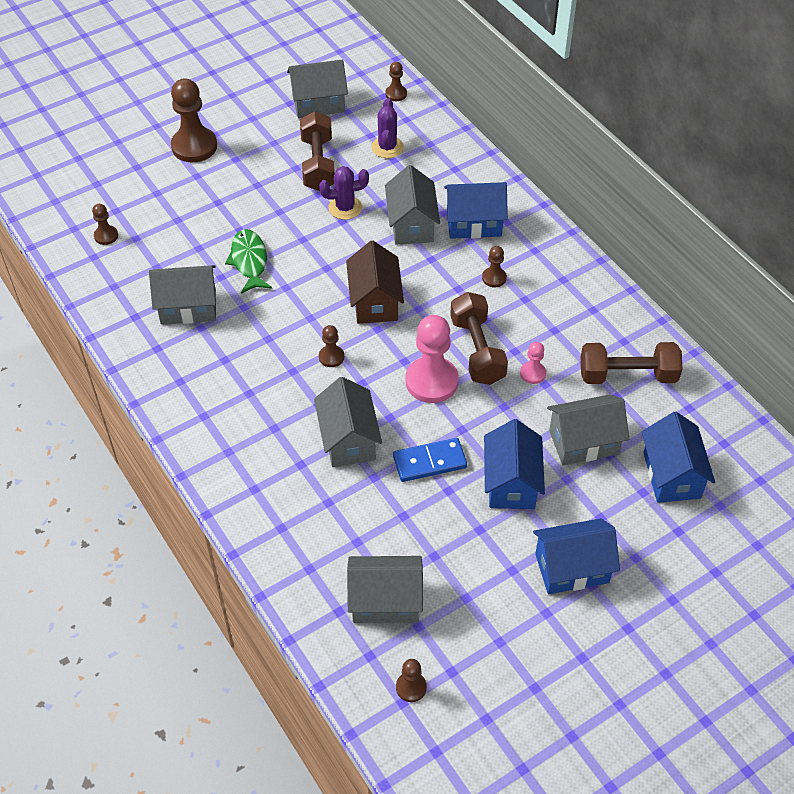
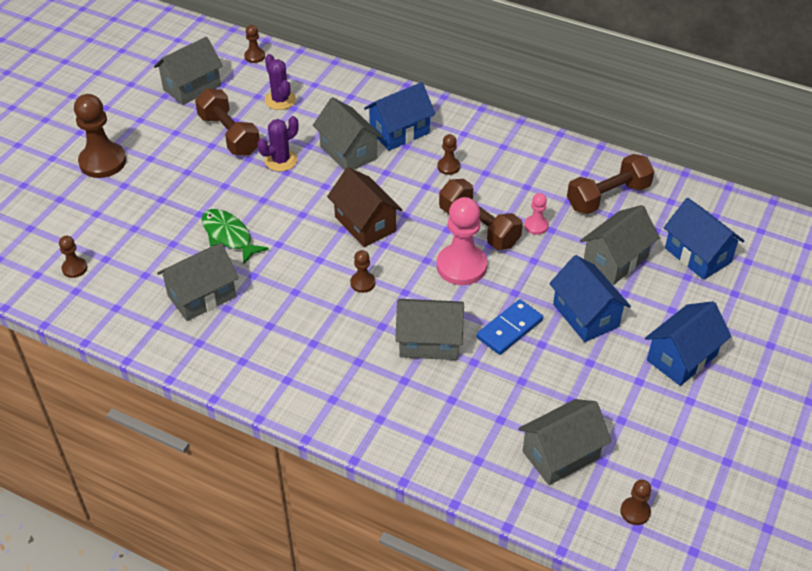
camera: 30 degrees left, 5 degrees down
(348, 439) = (429, 342): grey house -> grey house turned 45 degrees counterclockwise

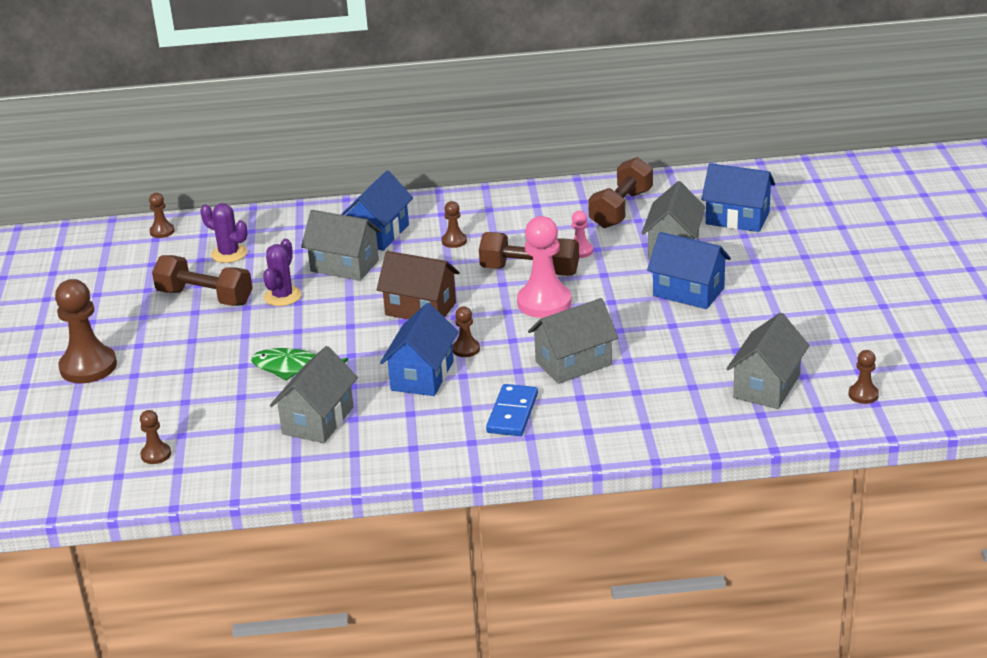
camera: 30 degrees left, 15 degrees down
(192, 87) = (120, 277): grey house -> none
(509, 329) = (634, 326): blue domino -> blue domino (512, 413)
(682, 358) = (795, 287): blue house -> blue house (422, 376)

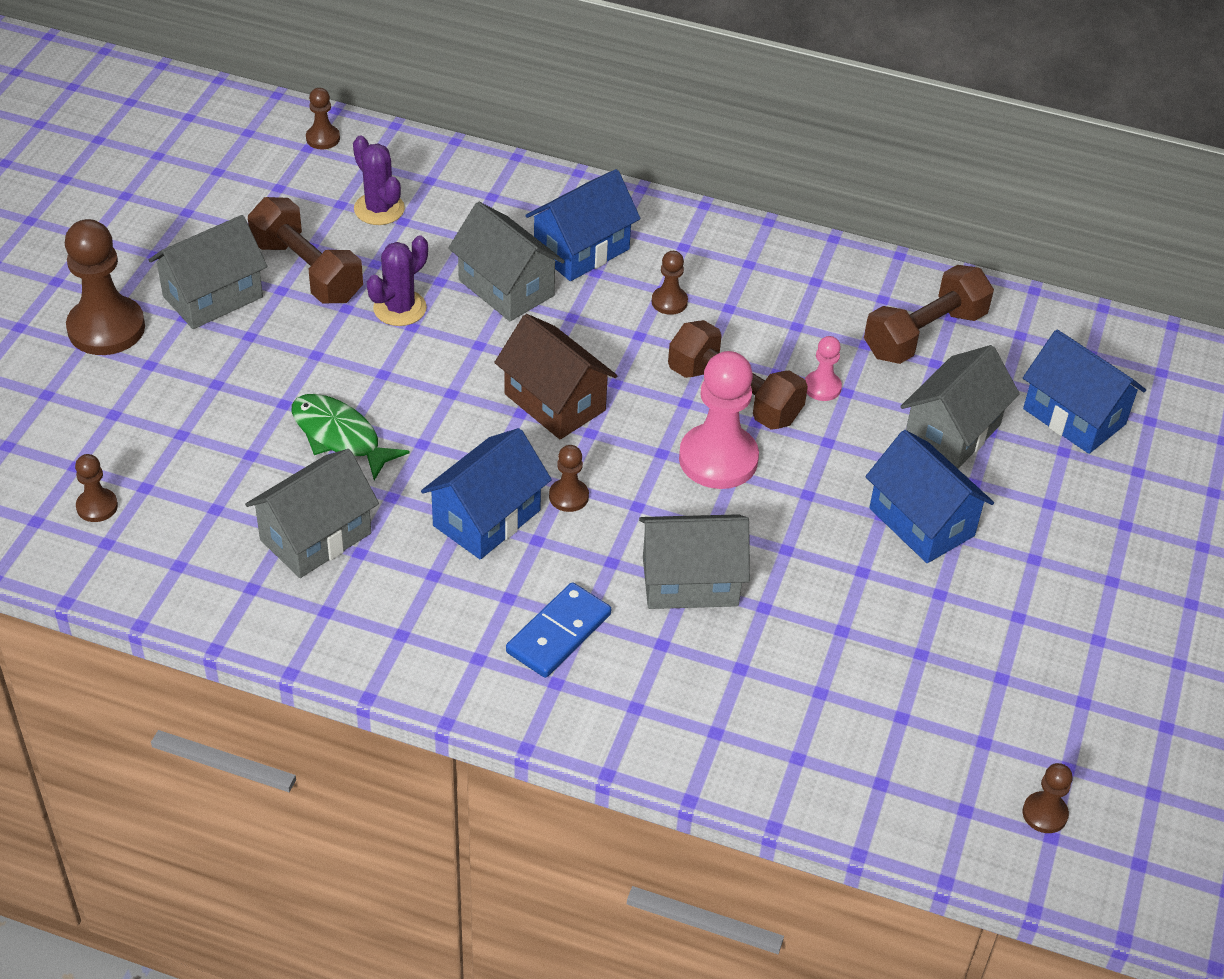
camera: 20 degrees right, 15 degrees up
(766, 386) = (920, 738): grey house -> grey house (213, 297)

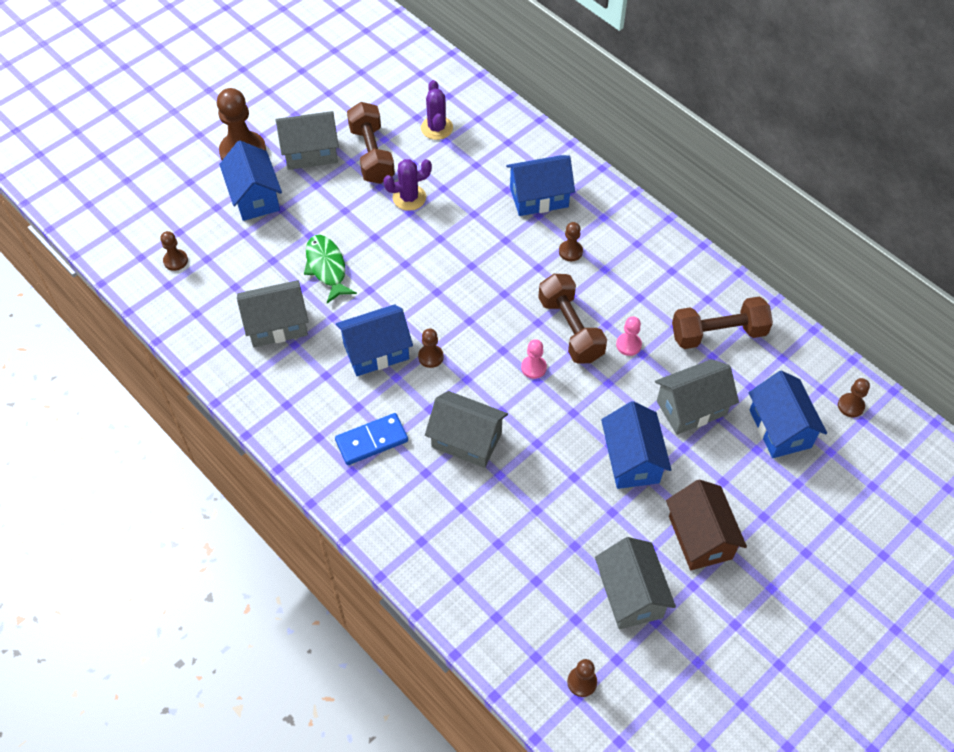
camera: 30 degrees right, 10 degrees up
(166, 381) = (255, 197): none -> blue house
(323, 138) = (432, 70): brown pawn -> brown pawn (850, 406)
(506, 288) = (478, 206): grey house -> grey house (630, 595)
(555, 402) = (460, 292): brown house -> brown house (700, 537)
(718, 459) = (533, 367): pink pawn -> pink pawn, size x0.49

